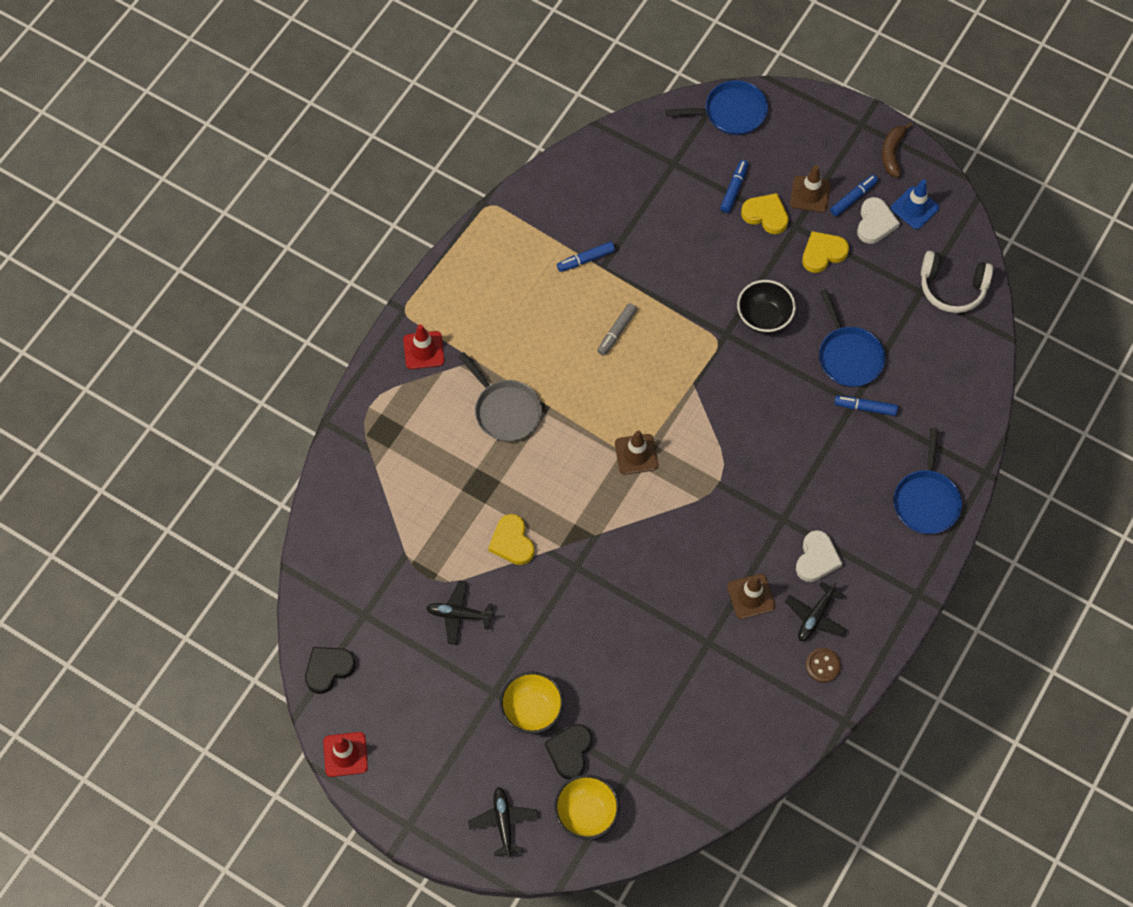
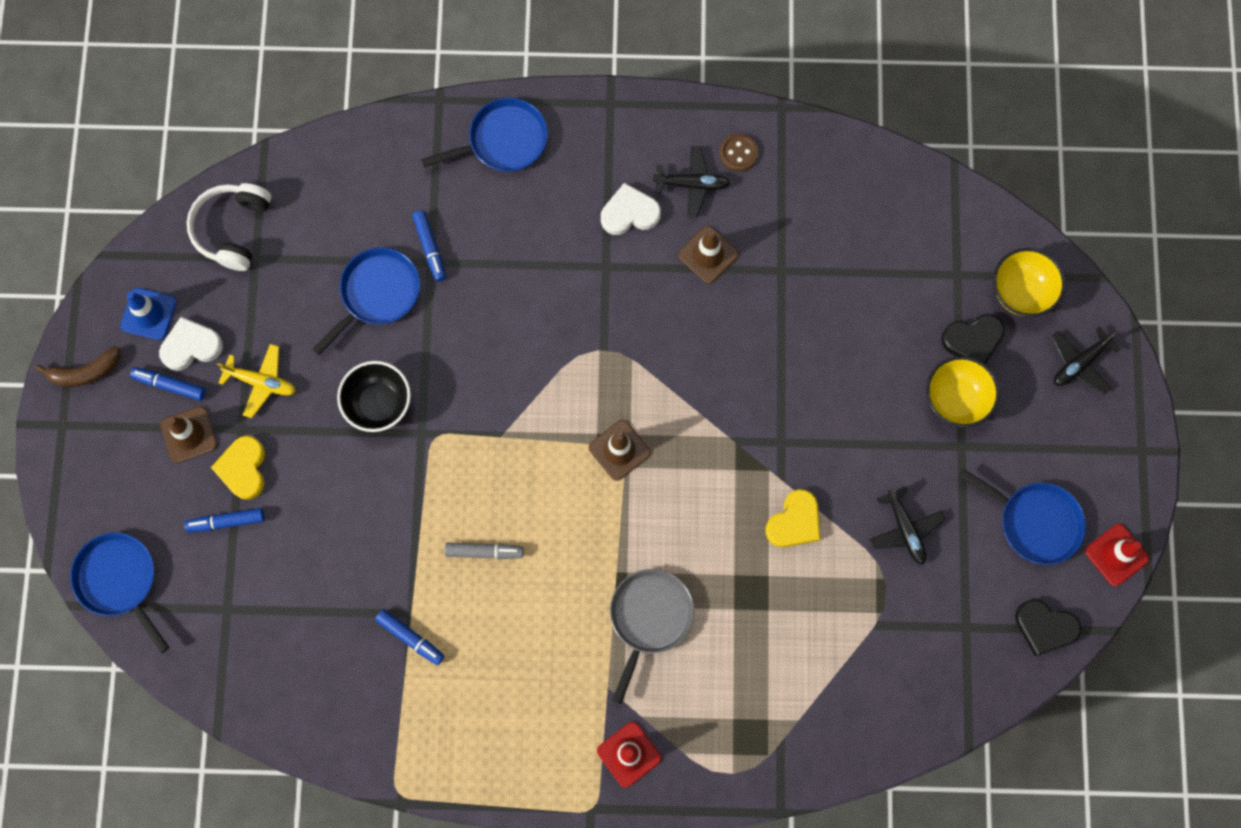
camera: 120 degrees left, 10 degrees up
(406, 710) = (1035, 522): none -> blue pan
(823, 253) = (261, 382): yellow heart -> yellow plane
(952, 287) = (233, 229): white headphones -> white headphones turned 150 degrees counterclockwise

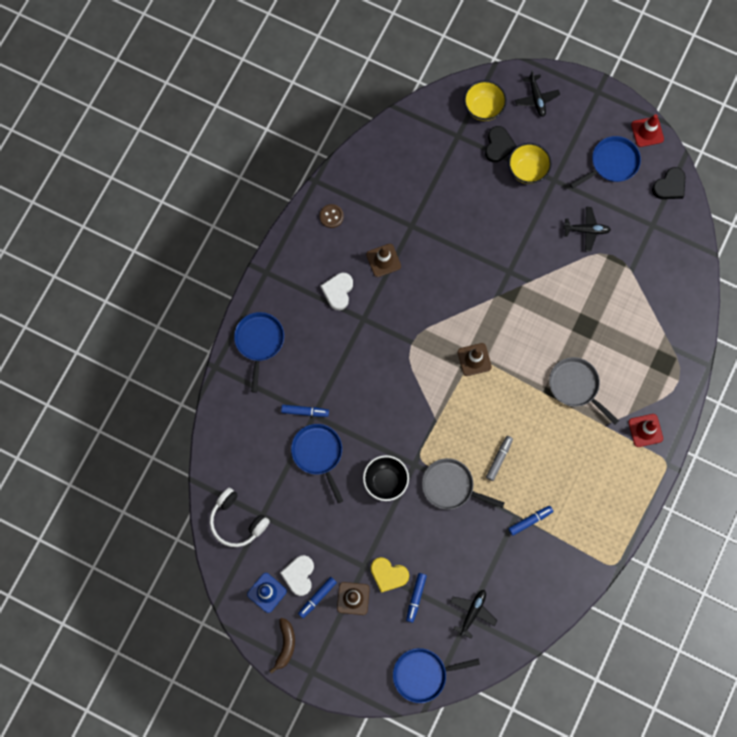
camera: 65 degrees left, 0 degrees up
(261, 382) = (341, 543): yellow plane -> none
(412, 499) = (450, 486): none -> grey pan
(692, 184) = (337, 250): black plane -> black plane (472, 612)
(794, 522) = (557, 285): yellow heart -> none

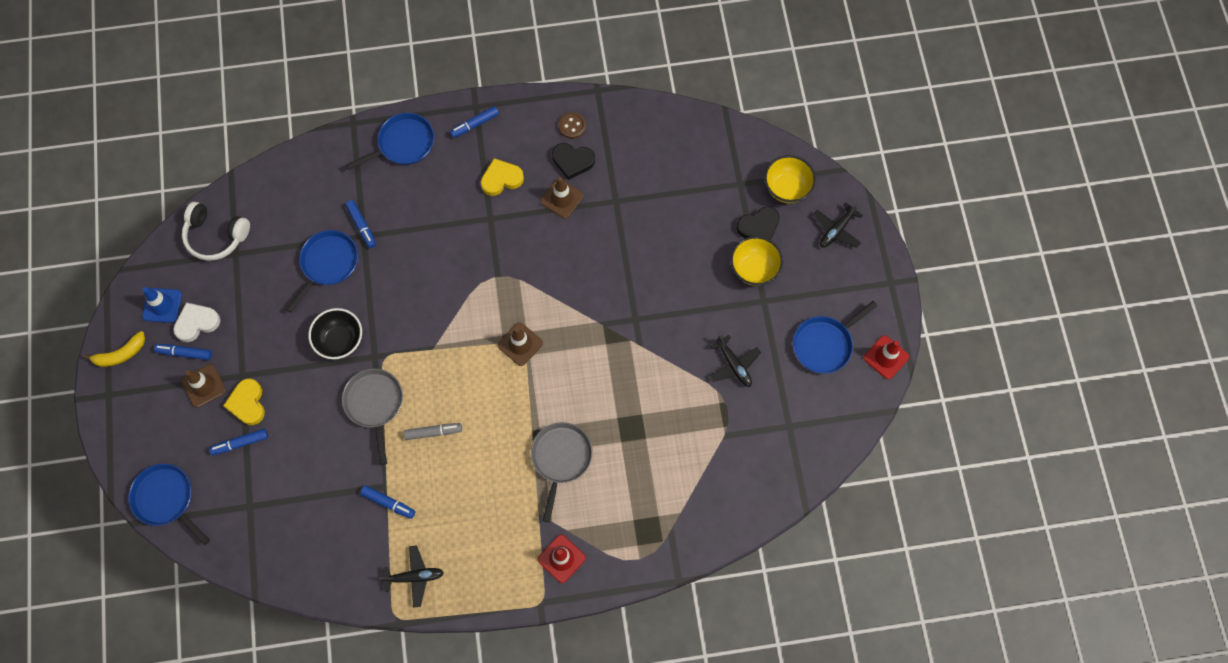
camera: 55 degrees right, 5 degrees down
(237, 521) = (216, 236): white headphones -> white headphones turned 75 degrees counterclockwise
(280, 282) = (474, 124): none -> blue marker
(285, 645) = (121, 354): brown banana -> yellow banana
(338, 291) = (501, 179): white heart -> yellow heart
(472, 612) = (258, 507): black plane -> black plane (414, 577)
(612, 163) = (824, 344): blue pan -> blue pan turned 120 degrees clockwise
(669, 186) = (844, 416): black heart -> black heart (572, 161)

